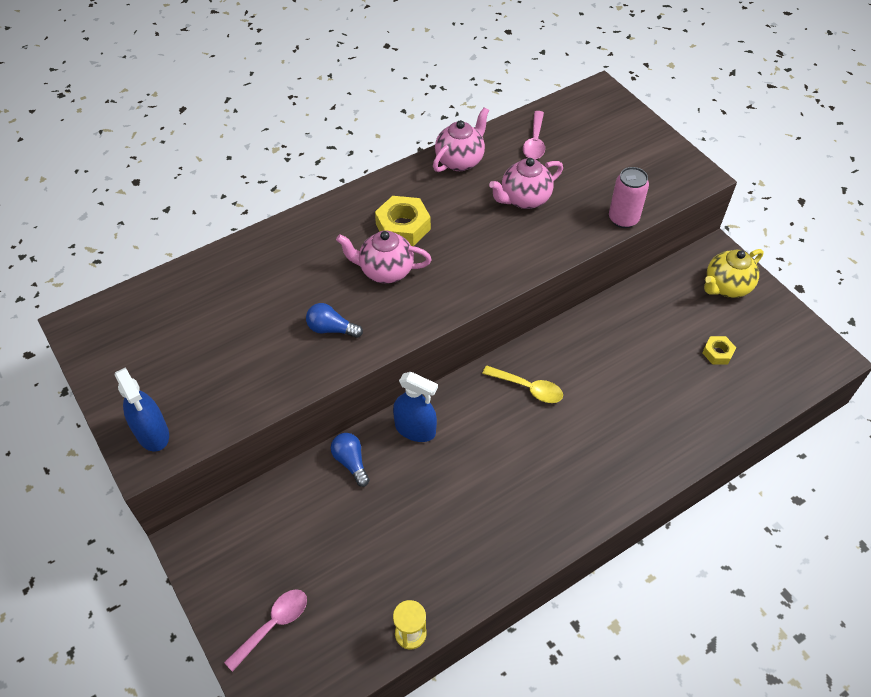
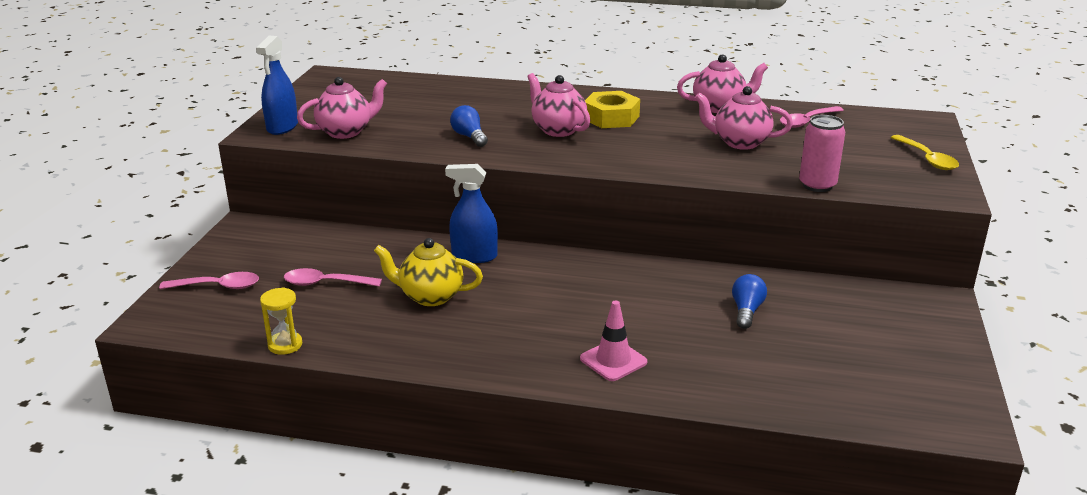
camera: 45 degrees right, 25 degrees down
(220, 397) = (346, 132): none -> pink teapot
(350, 548) = (325, 283): none -> pink spoon
(351, 462) = (401, 247): blue light bulb -> blue light bulb (746, 311)
(415, 429) = (474, 256): blue spray bottle -> blue spray bottle turned 120 degrees clockwise
(528, 388) = (601, 282): yellow spoon -> yellow spoon (927, 159)
(621, 458) = (613, 360): none -> pink traffic cone
(717, 353) = (828, 356): yellow nut -> none
(726, 287) = (914, 324): yellow teapot -> yellow teapot (430, 296)

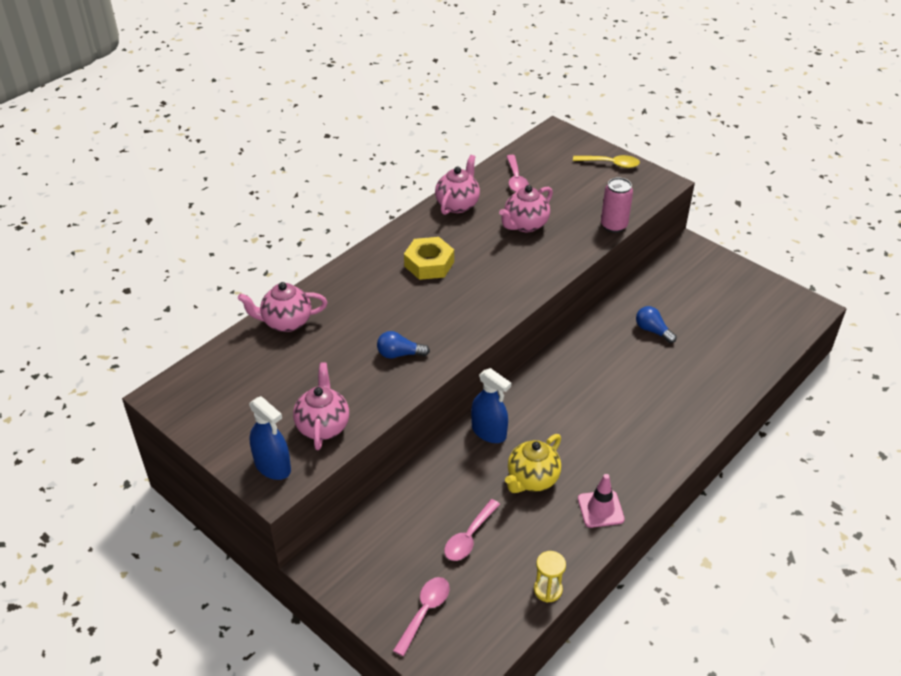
camera: 60 degrees left, 15 degrees up
(474, 256) = (489, 432): blue spray bottle -> blue spray bottle turned 90 degrees counterclockwise
(558, 130) = (428, 301): pink teapot -> pink teapot (286, 322)
(613, 360) = (672, 417): pink traffic cone -> pink traffic cone (600, 509)

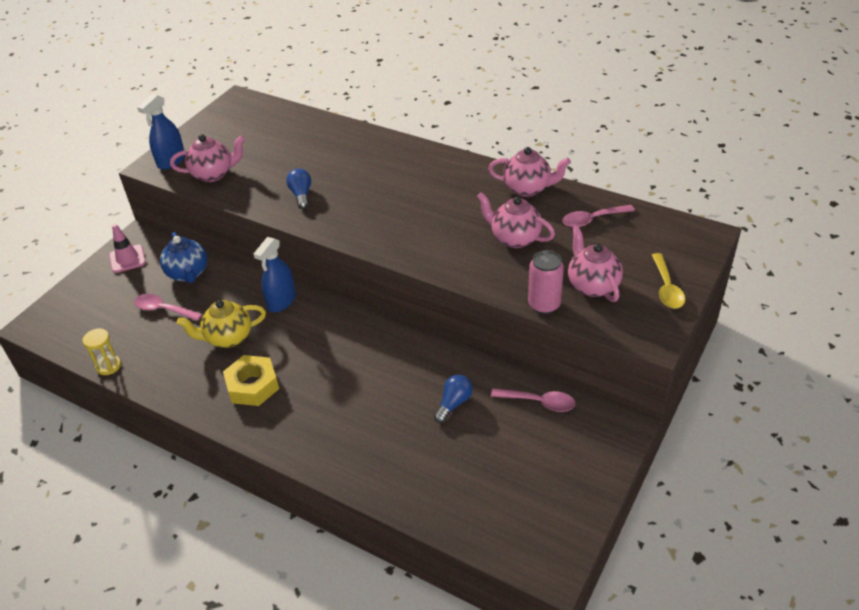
camera: 80 degrees right, 0 degrees up
(286, 322) = (327, 131): pink teapot -> pink teapot (592, 285)
(414, 512) = (188, 274): none -> blue teapot
(424, 612) = (91, 298): pink spoon -> pink spoon (538, 402)
(429, 264) = (427, 188): yellow nut -> yellow nut (252, 386)
(532, 479) = (228, 338): yellow teapot -> yellow teapot turned 45 degrees counterclockwise
(600, 509) = (196, 389): pink traffic cone -> pink traffic cone (127, 259)

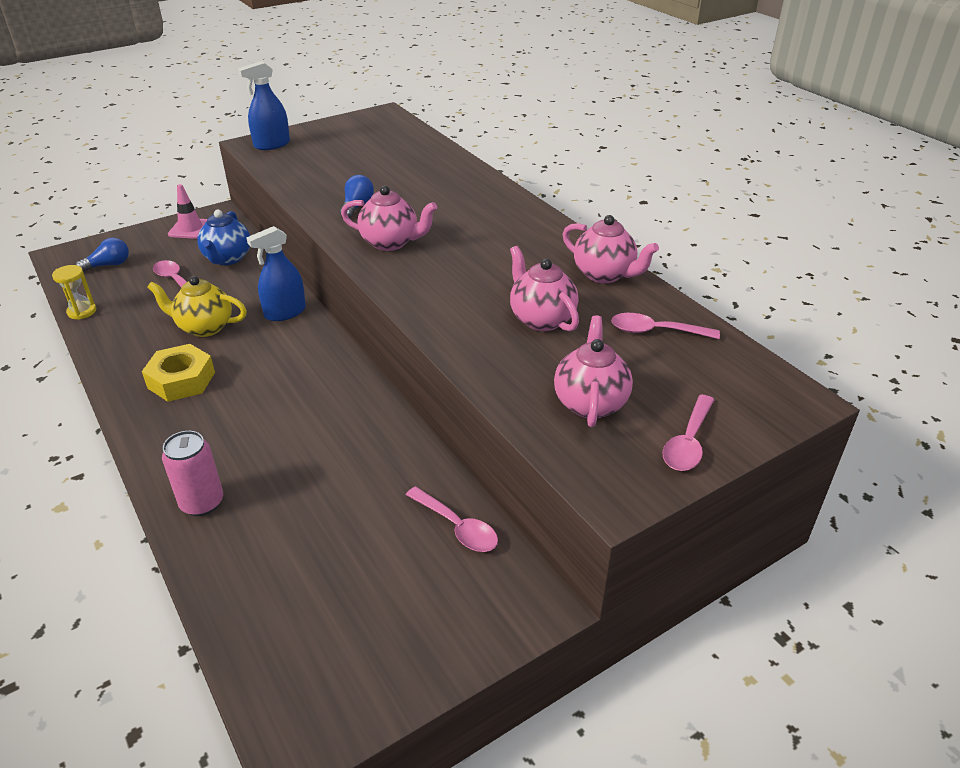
camera: 25 degrees right, 5 degrees down
(213, 174) = (296, 165): pink teapot -> pink teapot (390, 243)
(453, 403) = (359, 485): blue light bulb -> blue light bulb (108, 265)
(544, 305) = (509, 401): pink can -> pink can (202, 503)
(666, 288) = (688, 442): yellow spoon -> pink spoon

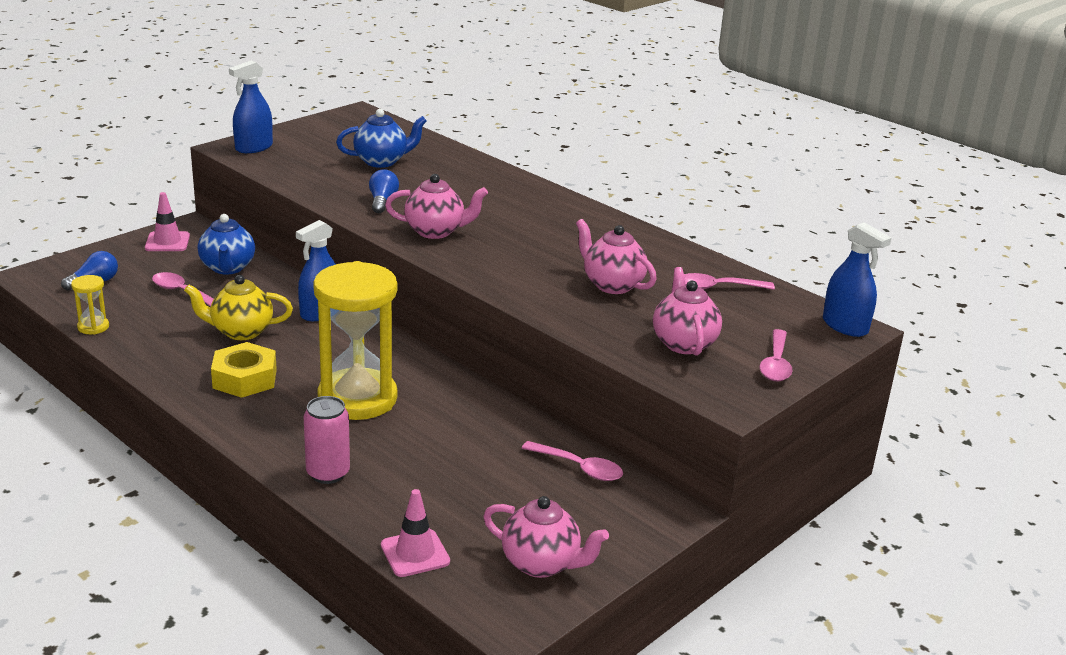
camera: 15 degrees left, 10 degrees down
(238, 622) = (415, 553): none -> pink traffic cone
(273, 414) = (357, 399): none -> yellow hourglass
(378, 164) = (382, 161): none -> blue teapot
(604, 274) = (653, 246): pink teapot -> pink teapot (541, 564)
(788, 396) = (845, 326): none -> blue spray bottle

